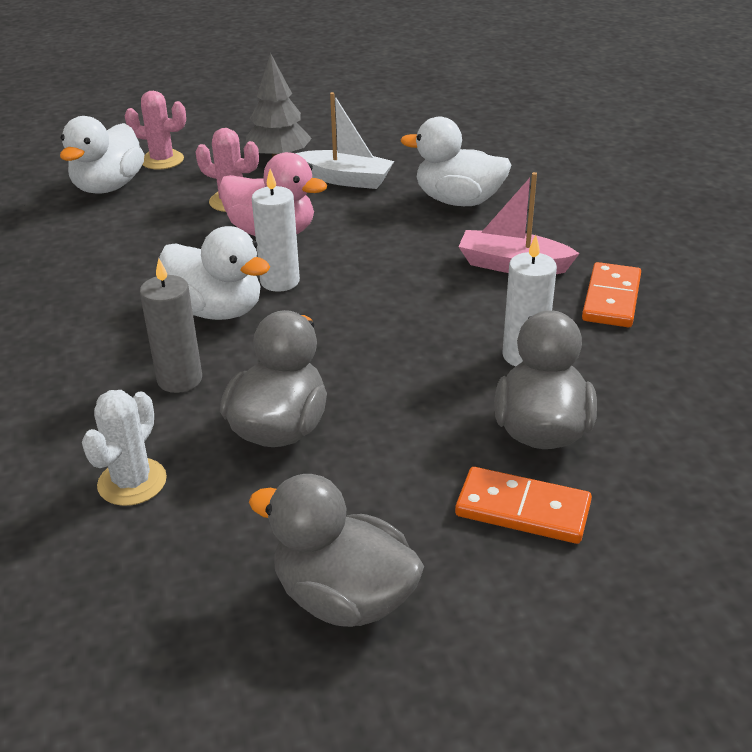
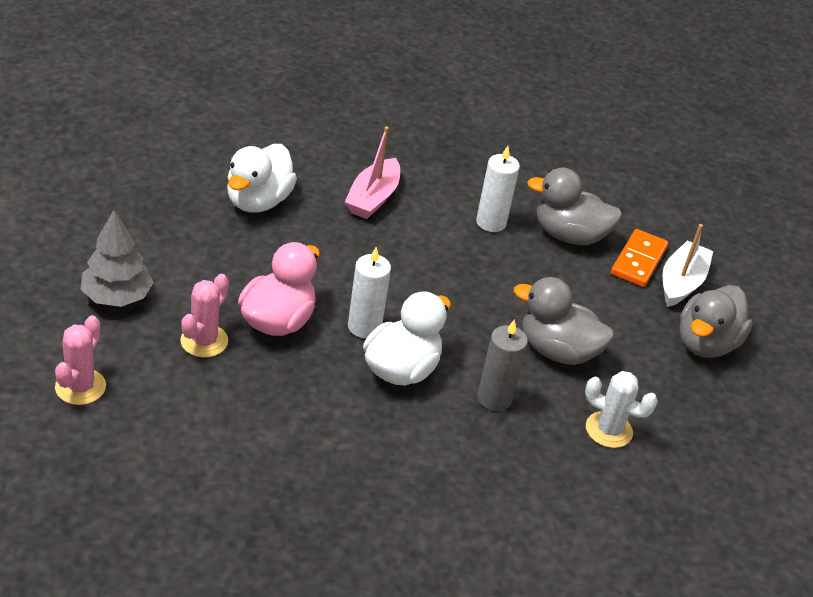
camera: 90 degrees left, 5 degrees up
(108, 187) = (130, 434): white duck -> none
(346, 179) = (188, 259): white boat -> white boat (681, 283)
(611, 299) = (430, 166): orange domino -> none

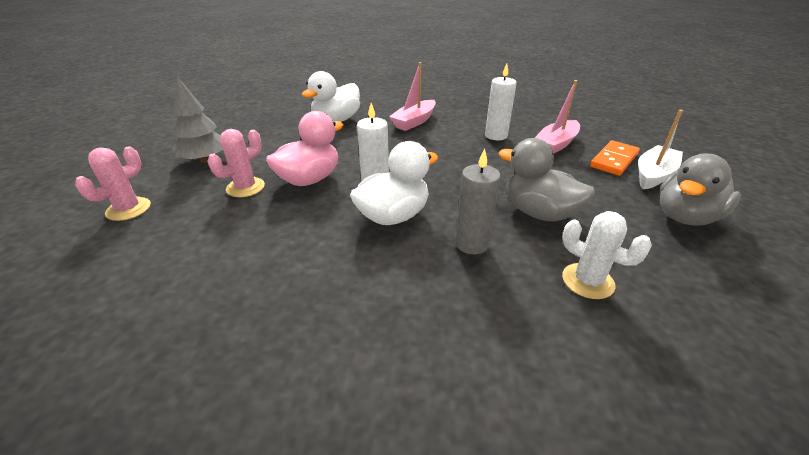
camera: 20 degrees right, 5 degrees down
(569, 235) = (556, 144): grey duck -> pink boat

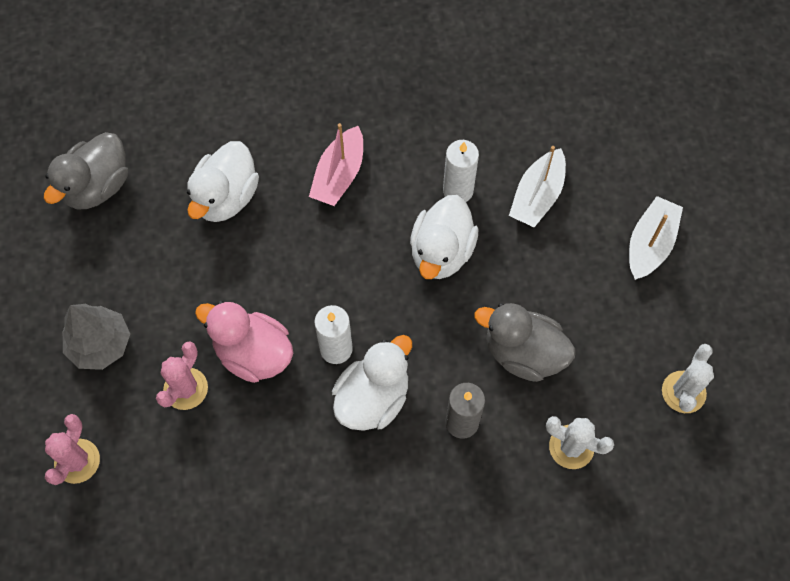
camera: 15 degrees left, 30 degrees up
(309, 179) = (253, 353): pink duck -> pink duck turned 90 degrees counterclockwise
(477, 156) = (441, 252): none -> white duck
(556, 144) = (537, 196): pink boat -> white boat
(614, 160) = (607, 220): orange domino -> none
(685, 217) = (671, 322): grey duck -> grey duck (97, 186)
(713, 263) = (683, 392): none -> white cactus

